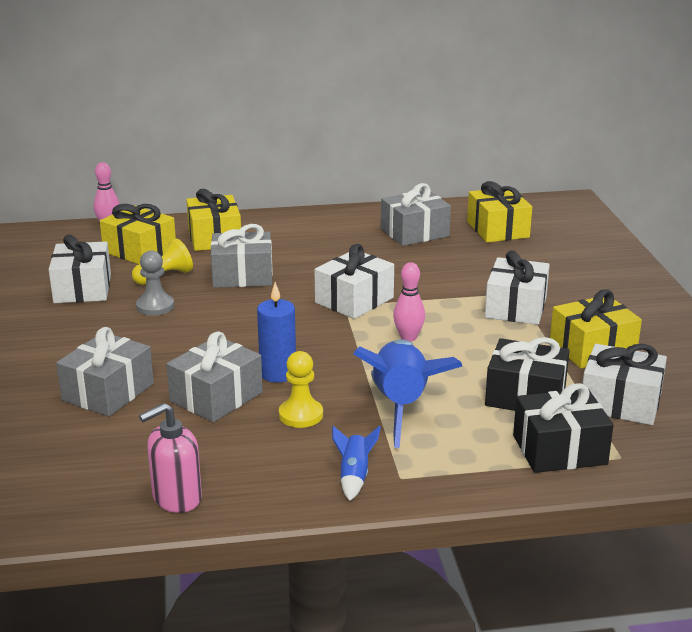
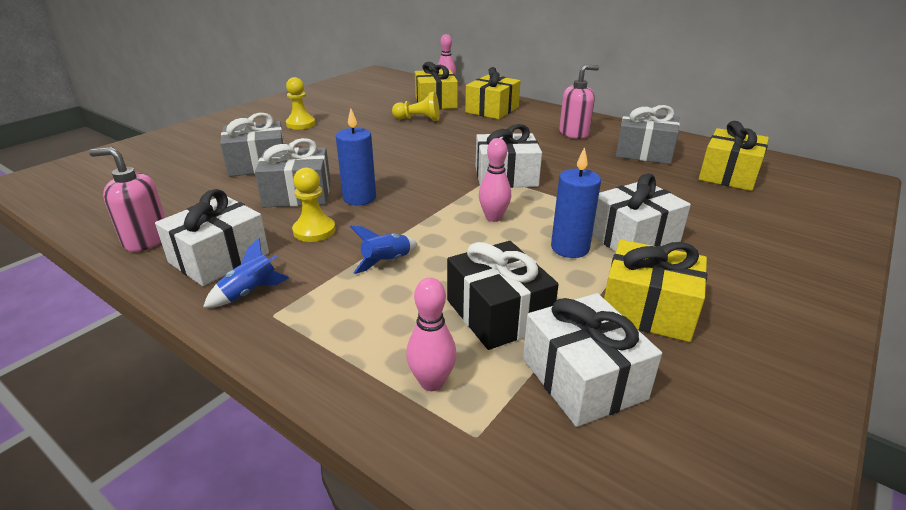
camera: 45 degrees right, 5 degrees up
(46, 334) = (300, 124): none -> yellow pawn
(82, 288) = (366, 110): white gift -> white gift (219, 258)
(155, 306) = (380, 132): grey pawn -> none
(242, 275) = (464, 134): grey gift -> none
(333, 235) = (574, 133): none -> pink soap dispenser
(400, 405) = (386, 262): blue rocket -> blue rocket, size x0.44
(493, 334) = (570, 248): none -> blue candle
(559, 450) = (432, 382): black gift -> pink bowling pin

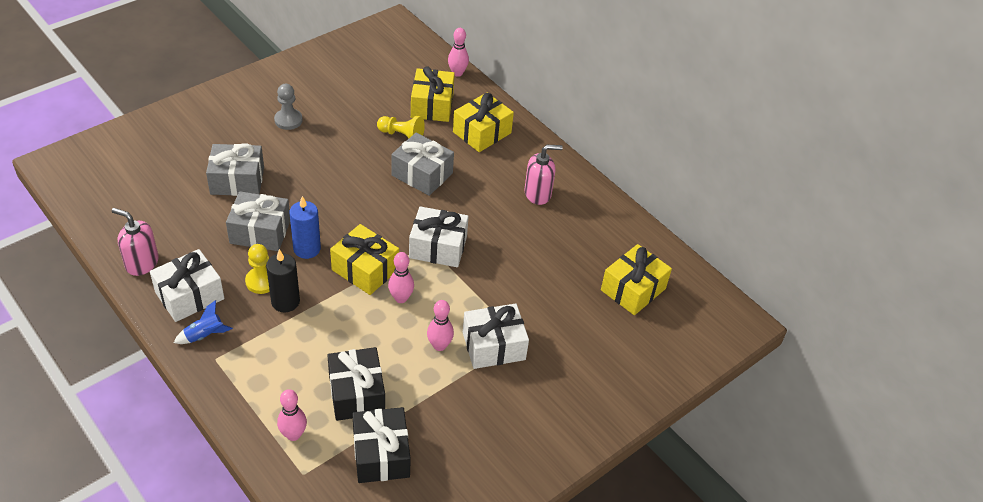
camera: 10 degrees right, 15 degrees up
(300, 124) = (288, 120): yellow pawn -> grey pawn
(352, 243) = (285, 302): none -> black candle
(386, 262) = (302, 328): blue rocket -> none
(570, 248) = (439, 345): blue candle -> pink bowling pin
(583, 378) = (381, 454): white gift -> black gift
(644, 152) = (583, 239): grey gift -> grey gift (422, 174)
(648, 309) = (456, 415): yellow gift -> yellow gift (365, 269)

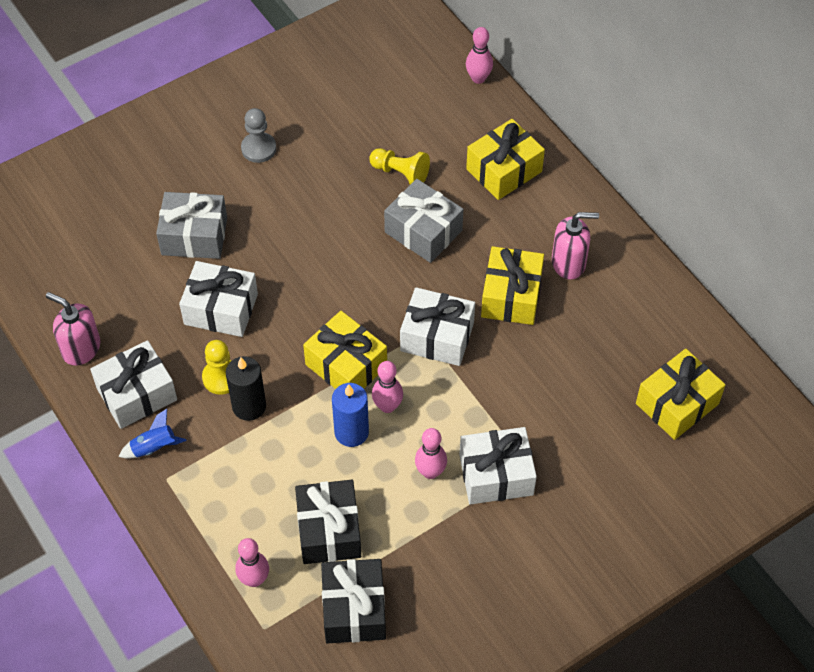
camera: 10 degrees right, 10 degrees up
(260, 232) = (221, 309): grey gift -> white gift
(307, 249) = (276, 334): blue candle -> blue candle (351, 432)
(432, 105) = (442, 128): yellow gift -> yellow gift (511, 296)

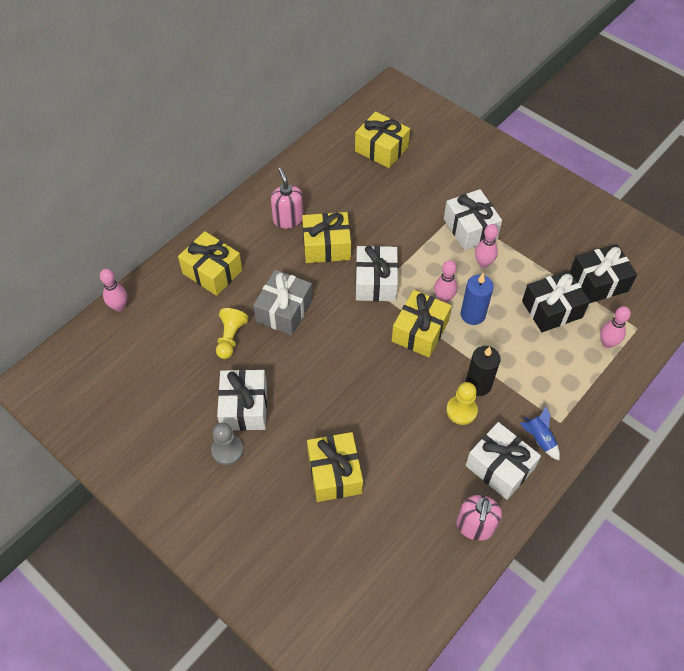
camera: 105 degrees left, 0 degrees up
(194, 236) = (334, 473): grey gift -> yellow gift
(221, 309) = (400, 430): white gift -> white gift (244, 407)

